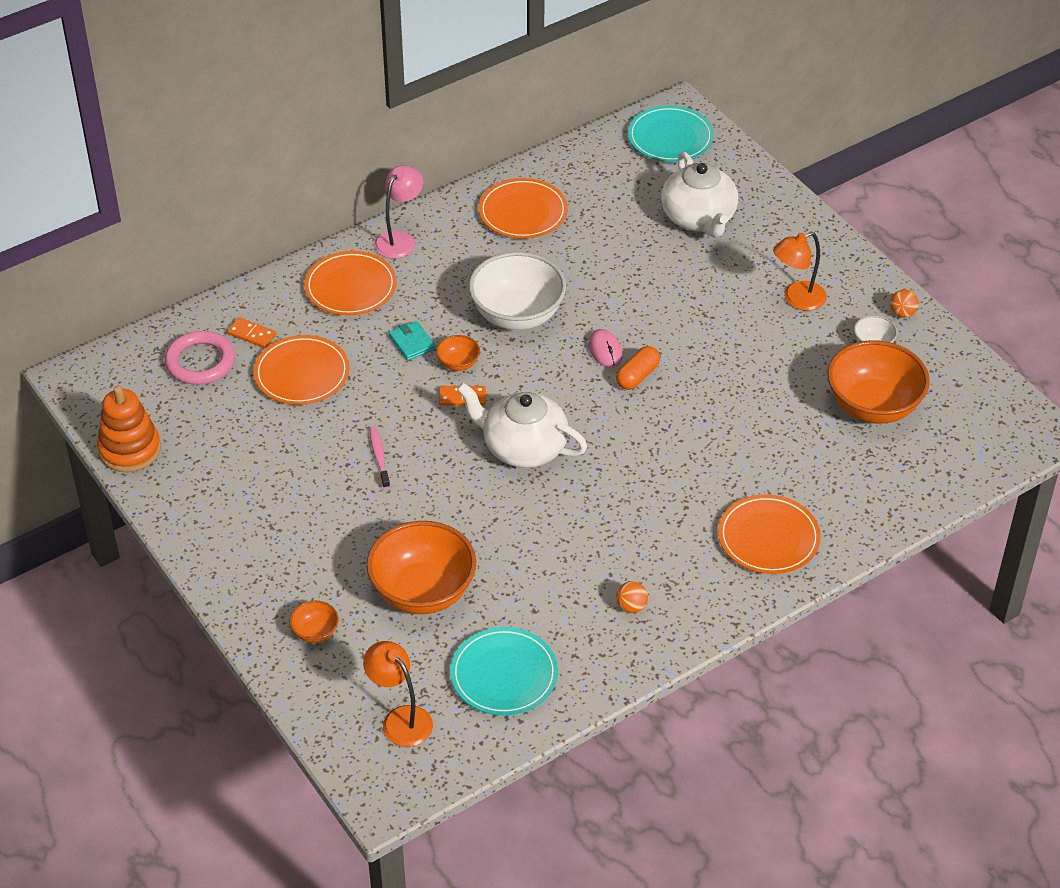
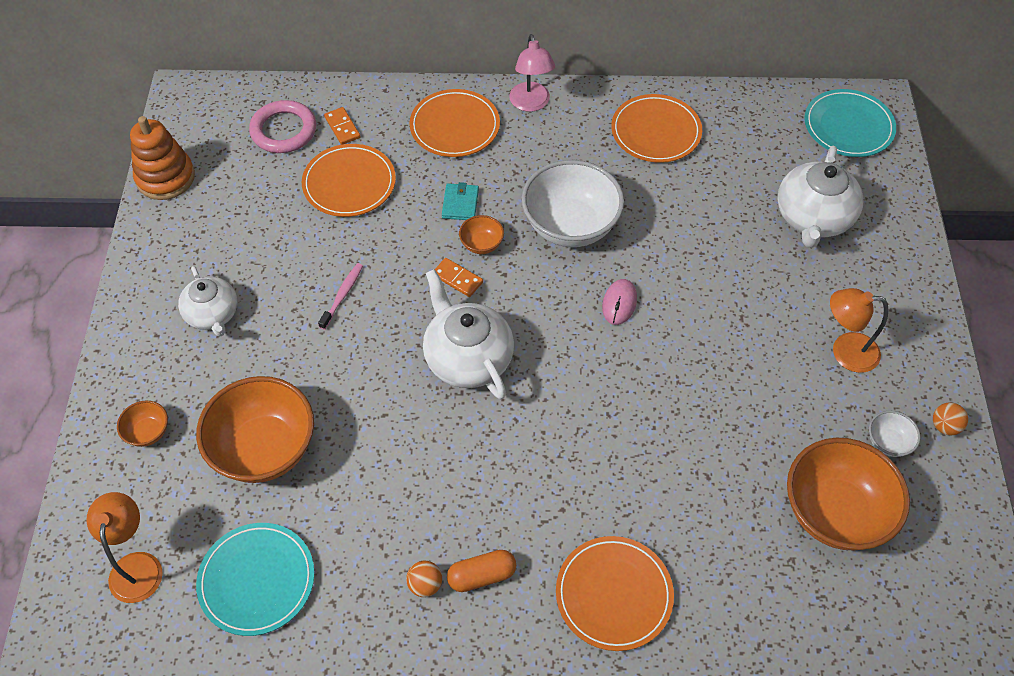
camera: 35 degrees right, 10 degrees up
(283, 526) = (213, 314): none -> white teapot
(399, 239) = (531, 104): pink lamp -> pink lamp turned 105 degrees clockwise
(637, 376) = (628, 346): orange capsule -> orange capsule (482, 576)

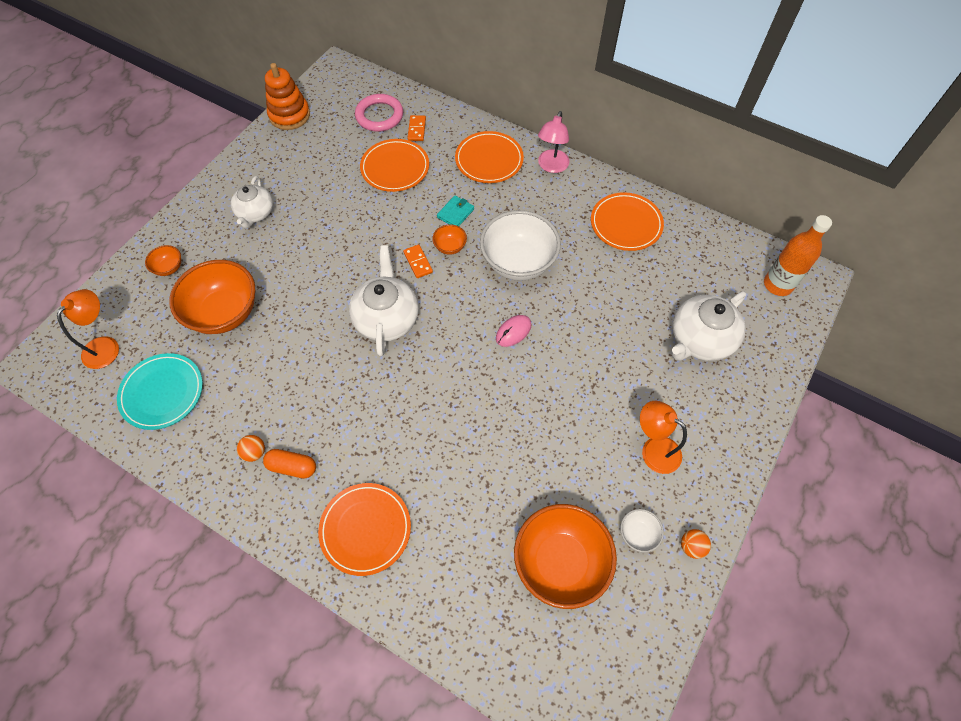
camera: 30 degrees right, 5 degrees up
(342, 295) = (339, 238): pink toothbrush -> none
(848, 126) = (777, 285): turquoise plate -> orange bottle

